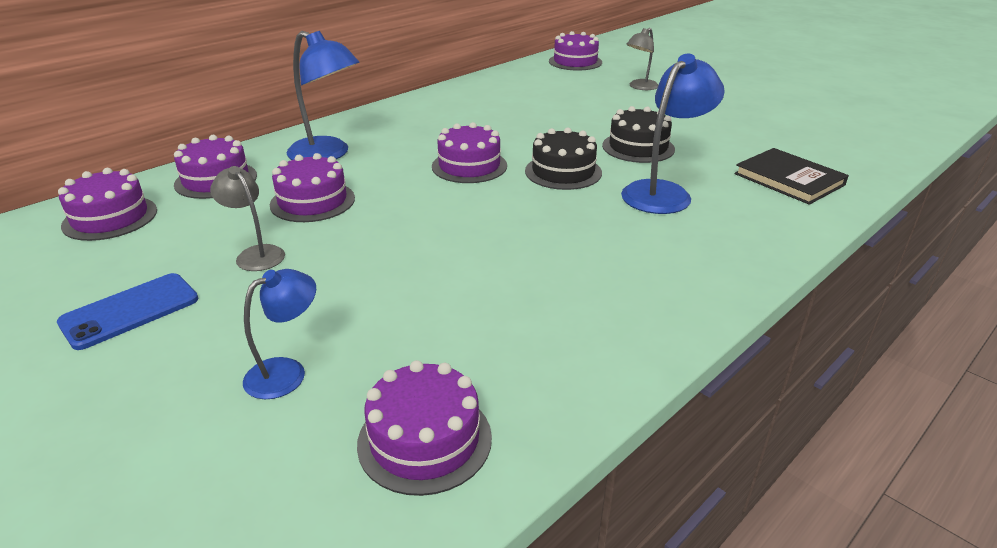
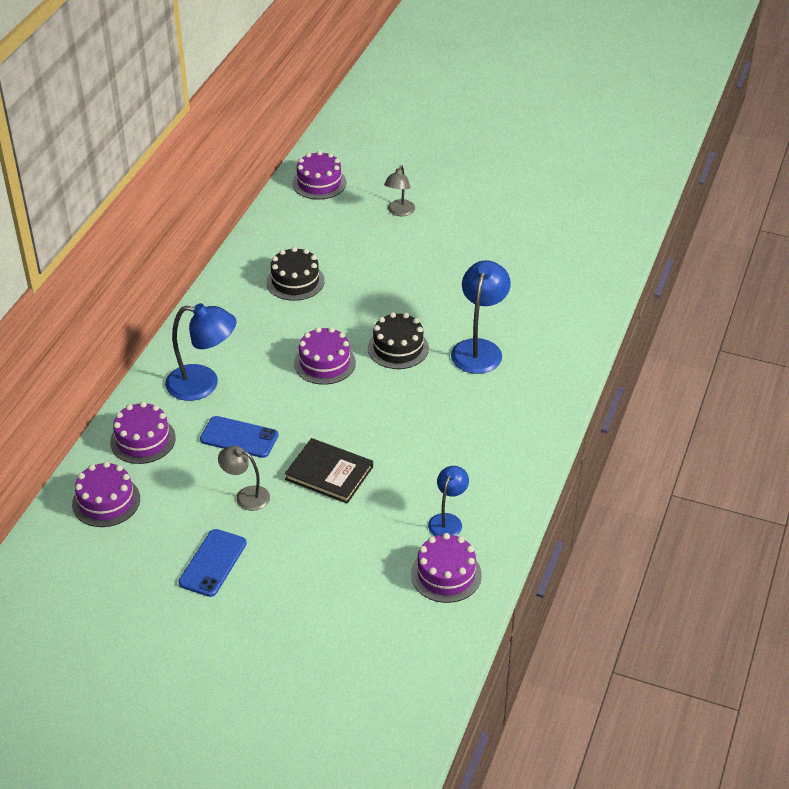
camera: 25 degrees left, 10 degrees up
(287, 372) = (345, 566): blue lamp -> blue lamp (447, 520)
(312, 201) = (239, 437): purple cake -> blue phone
(638, 147) = (438, 301): black cake -> black cake (295, 281)
(789, 179) = (557, 307): black book -> black book (329, 473)

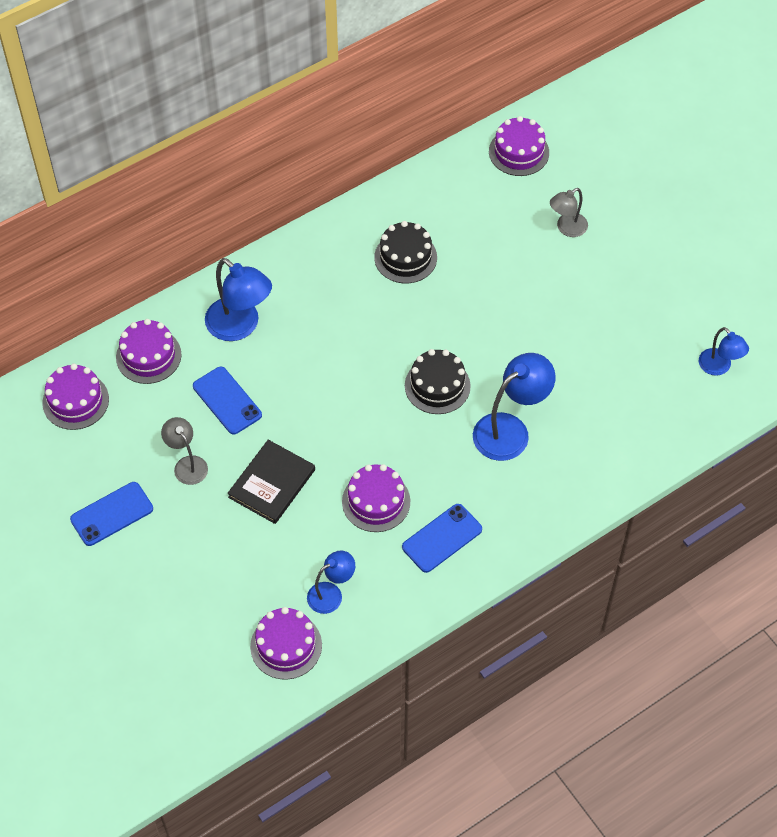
camera: 35 degrees right, 15 degrees up
(324, 363) = (360, 364): purple cake -> purple cake (376, 501)
(329, 473) = (271, 483): black book -> black book turned 60 degrees clockwise
(496, 440) = (442, 538): none -> blue phone
(586, 243) = (719, 367): none -> blue lamp

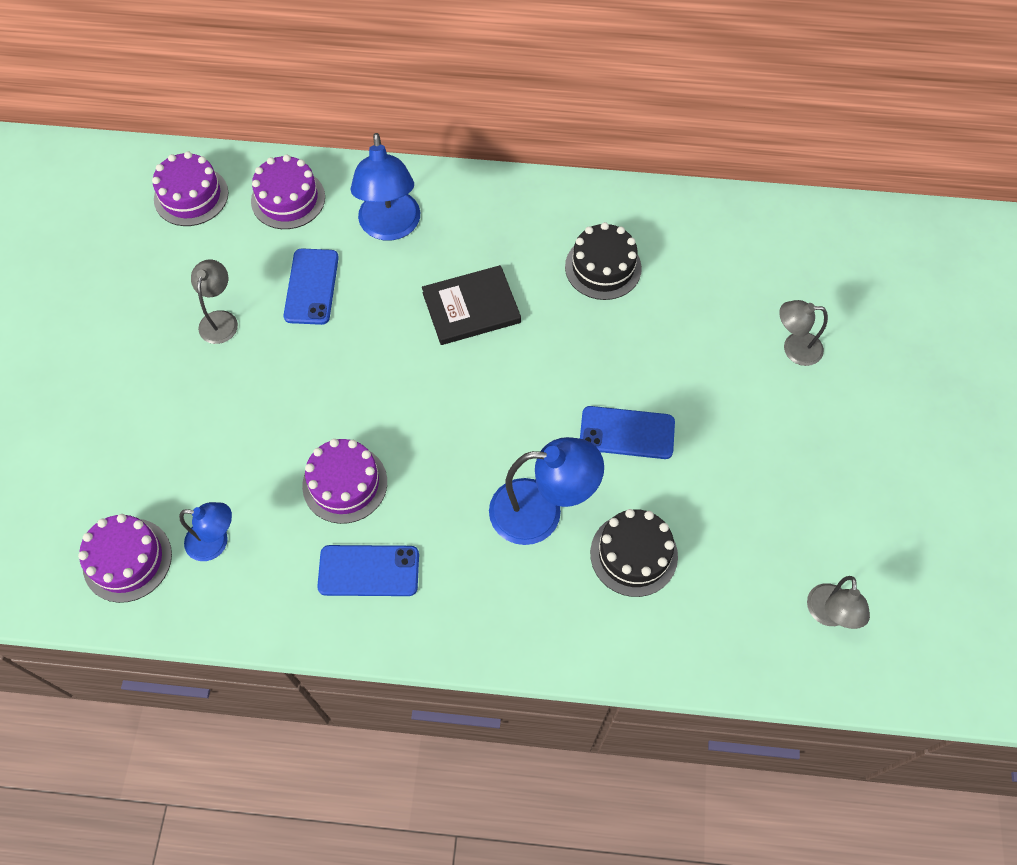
camera: 40 degrees right, 5 degrees up
(112, 514) = (116, 317): blue phone -> blue phone (627, 433)
(271, 483) = (272, 393): black book -> black book (471, 307)
(437, 386) = (513, 413): black cake -> black cake (633, 554)
(519, 152) = (814, 240): purple cake -> none
(719, 367) = (828, 615): blue lamp -> grey lamp

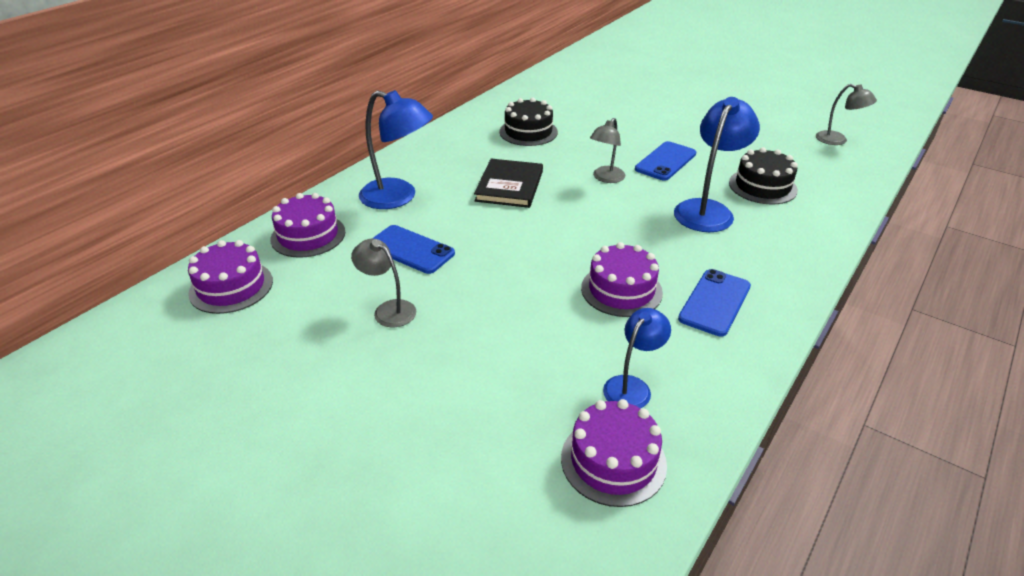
camera: 60 degrees left, 25 degrees down
(794, 348) = (646, 97): grey lamp -> grey lamp (605, 178)

